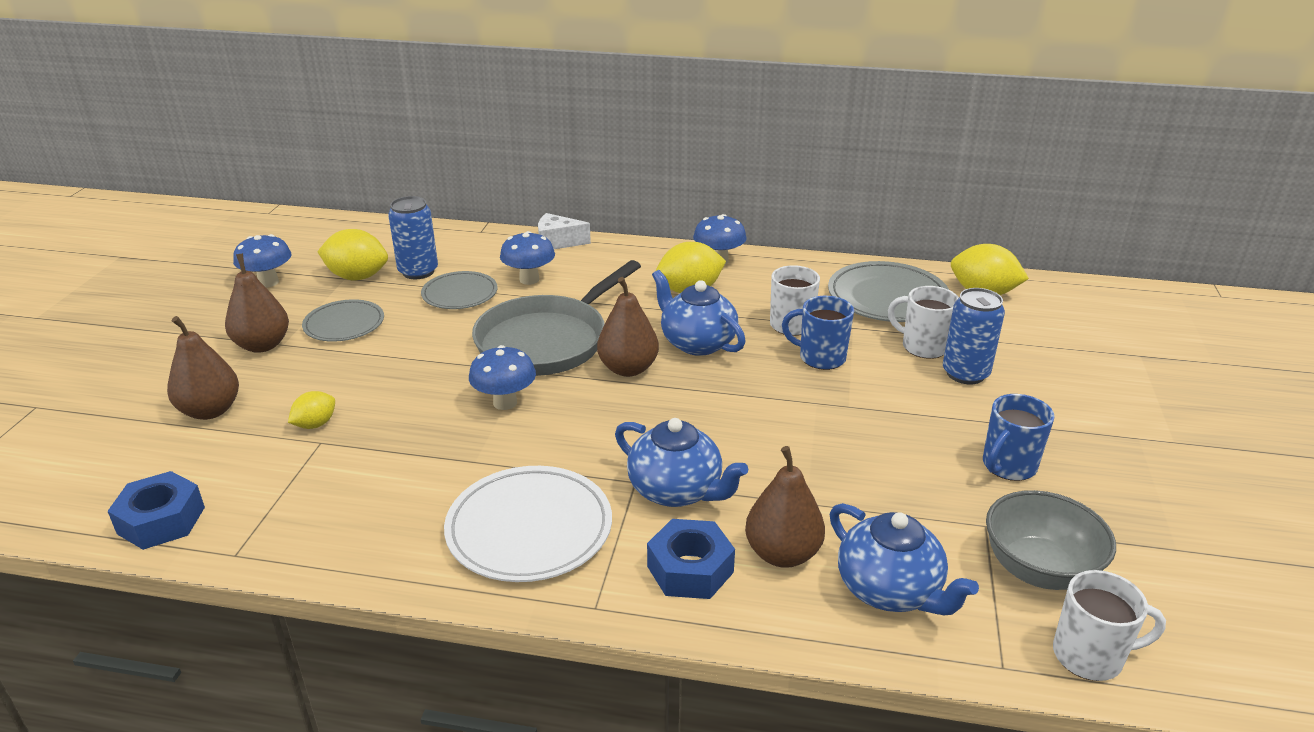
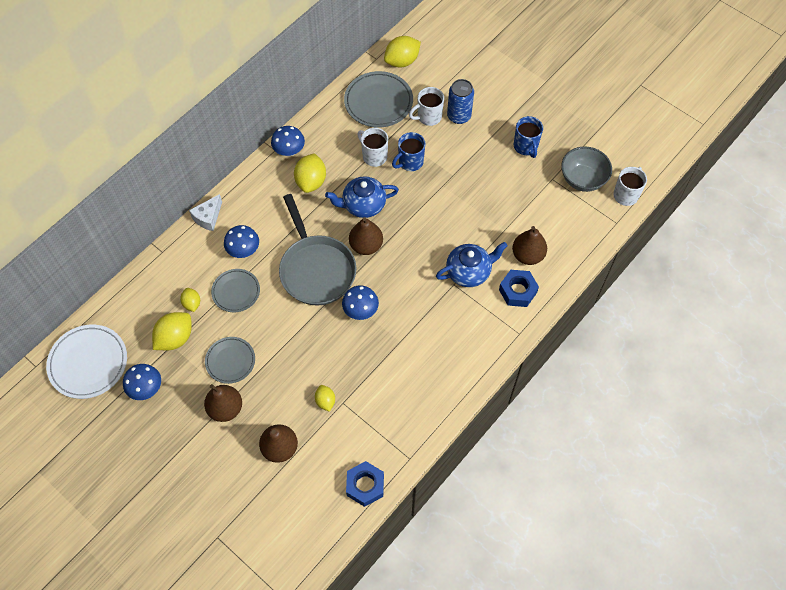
camera: 60 degrees left, 30 degrees up
(418, 271) = (192, 303): blue can -> yellow lemon
(529, 529) = (460, 338): white plate -> white plate (88, 363)
(890, 590) = (565, 232): blue teapot -> none

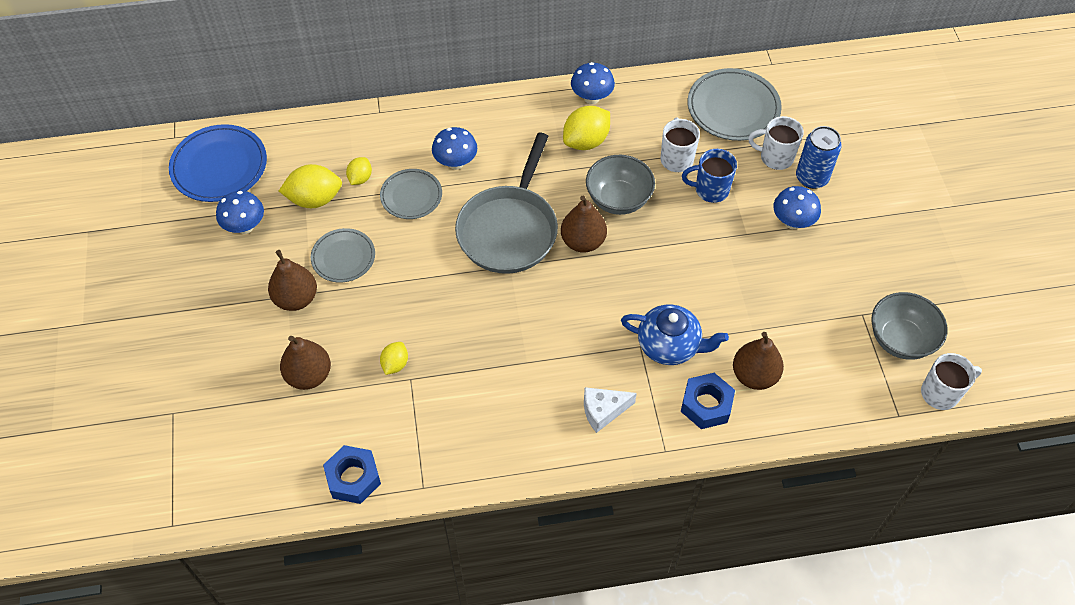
camera: 40 degrees right, 5 degrees down
(88, 363) = (219, 166): white plate -> blue plate
(208, 217) = (452, 109): white cheese -> white cheese (603, 411)
(360, 311) = (515, 302): blue mushroom -> blue mushroom (792, 222)
(363, 205) = (618, 199): blue teapot -> grey bowl
(402, 61) = (798, 83): yellow lemon -> none
(525, 147) = (862, 259): blue mug -> none

